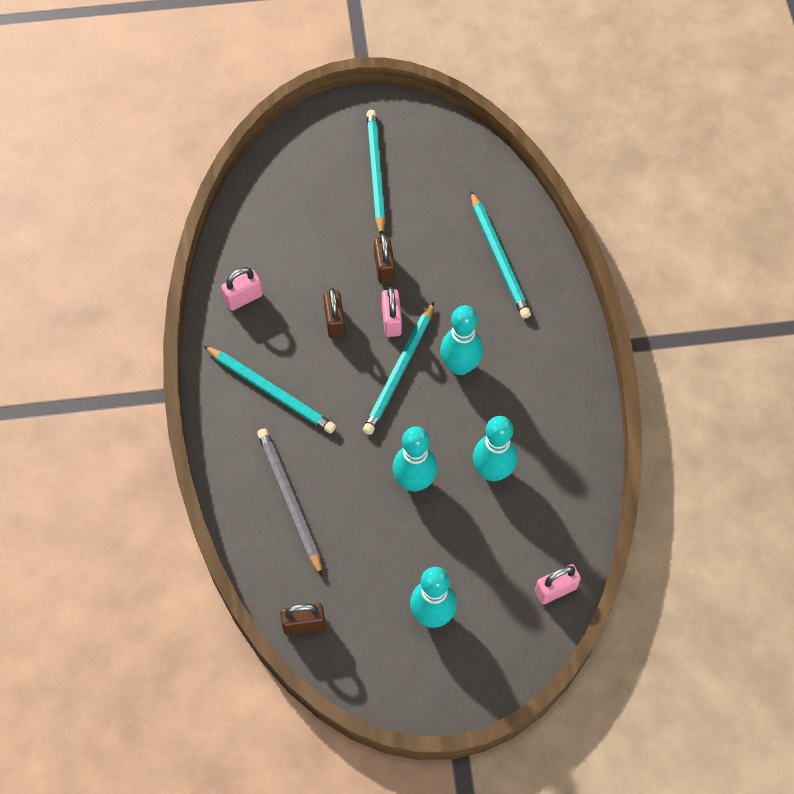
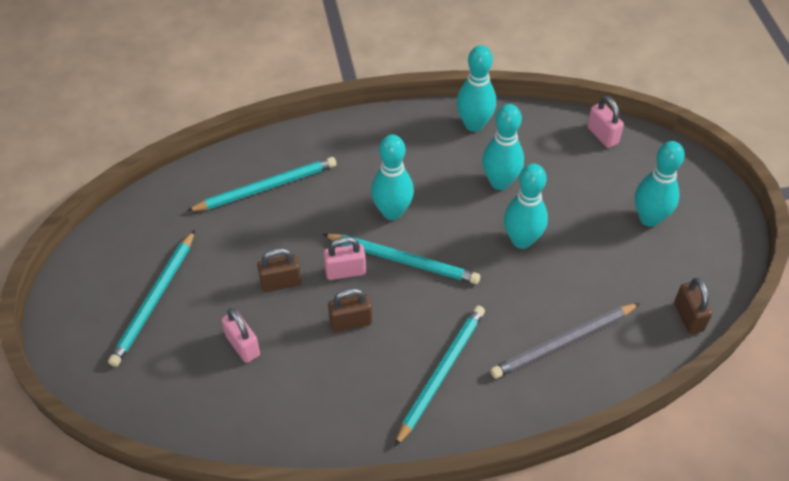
camera: 95 degrees left, 10 degrees down
(243, 298) = (325, 415): pink padlock -> pink padlock (243, 345)
(375, 172) = (154, 300): turquoise pencil -> turquoise pencil turned 60 degrees counterclockwise
(577, 456) = (474, 124): none -> turquoise bowling pin

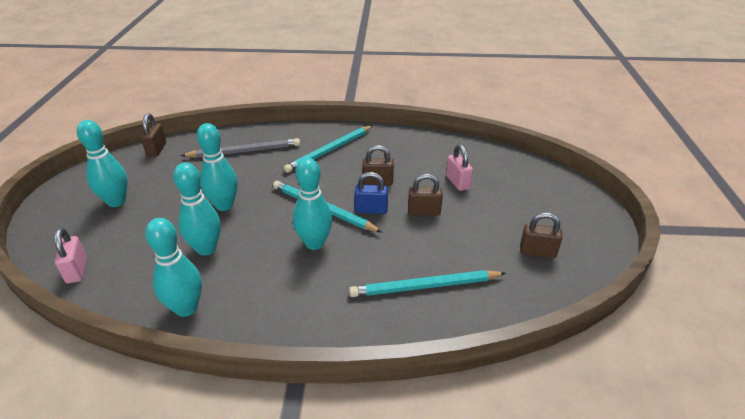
camera: 165 degrees left, 15 degrees down
(149, 252) = (537, 252): none -> brown padlock
(154, 300) = (527, 218): turquoise pencil -> none
(345, 271) = (371, 210): pink padlock -> blue padlock

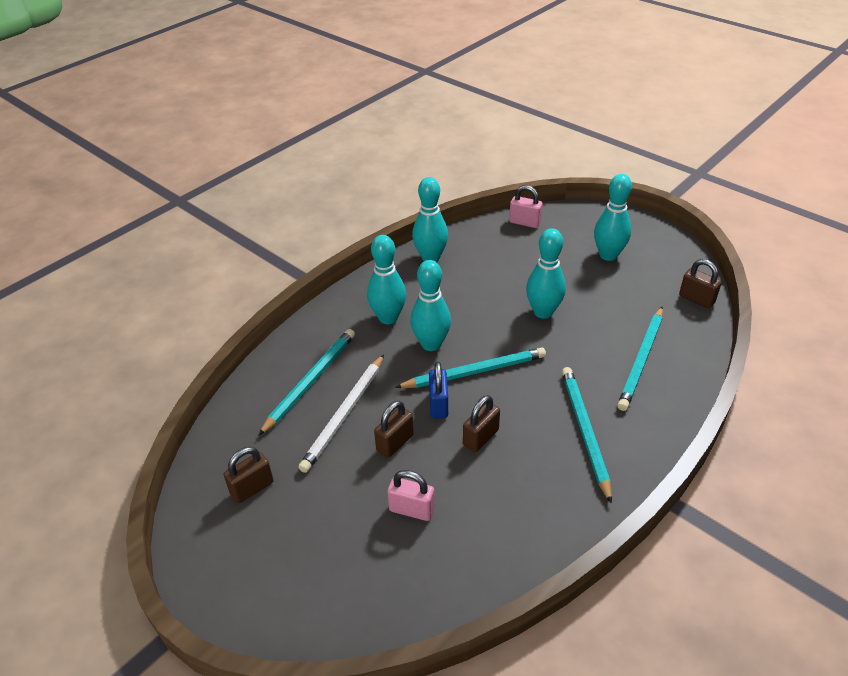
camera: 130 degrees right, 5 degrees up
(206, 249) = (488, 284): turquoise bowling pin -> turquoise bowling pin (388, 318)
(244, 151) = (641, 360): grey pencil -> turquoise pencil
(371, 210) = (438, 404): blue padlock -> blue padlock turned 45 degrees counterclockwise
(431, 247) = (344, 414): none -> white pencil

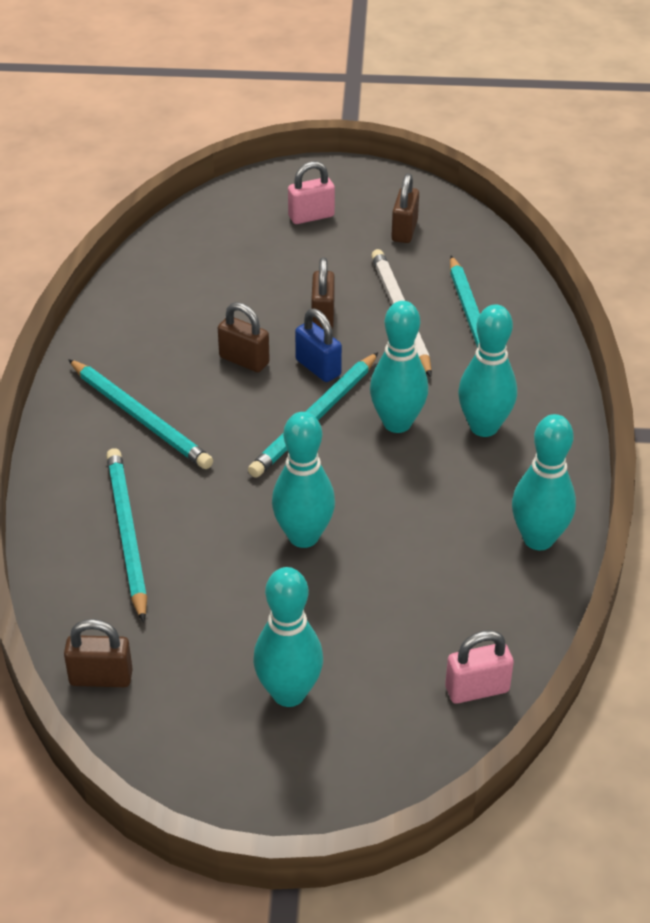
camera: 140 degrees right, 0 degrees up
(412, 509) = (250, 280): pink padlock -> pink padlock (311, 216)
(480, 437) = (244, 360): brown padlock -> brown padlock turned 60 degrees counterclockwise

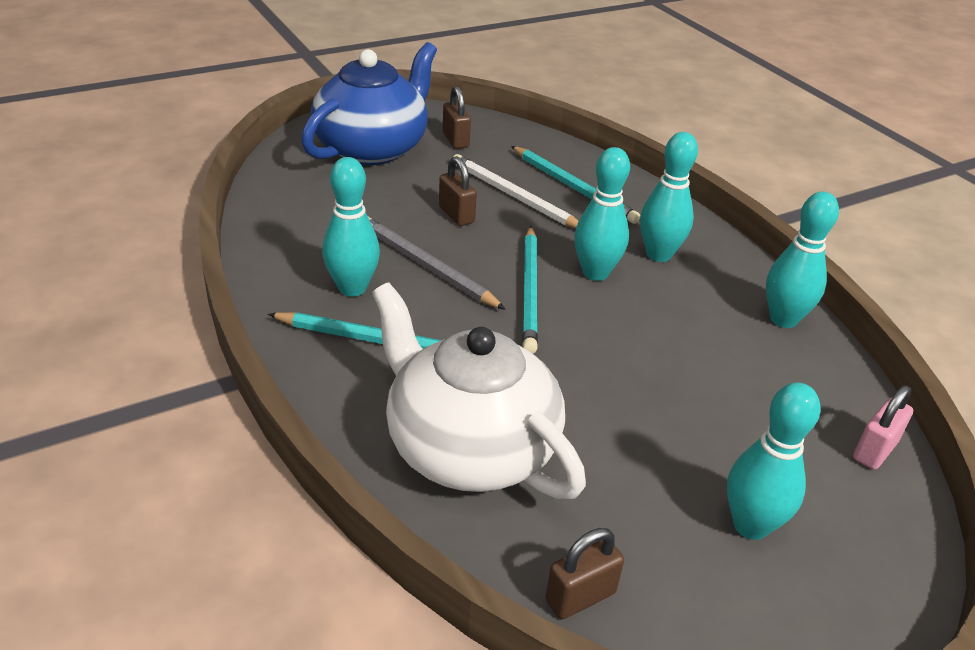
camera: 35 degrees left, 5 degrees down
(127, 534) = (468, 447): turquoise pencil -> white teapot
(244, 360) = (426, 266): brown padlock -> grey pencil
(303, 536) = (619, 386): turquoise bowling pin -> turquoise bowling pin (352, 288)
(311, 216) = (373, 148): pink padlock -> blue teapot
(318, 368) = (492, 252): blue padlock -> none

